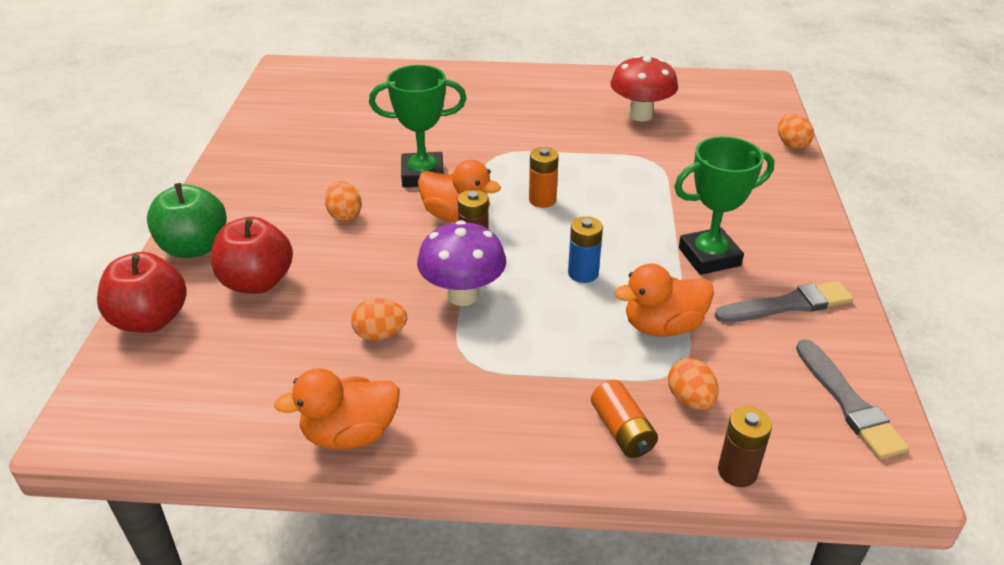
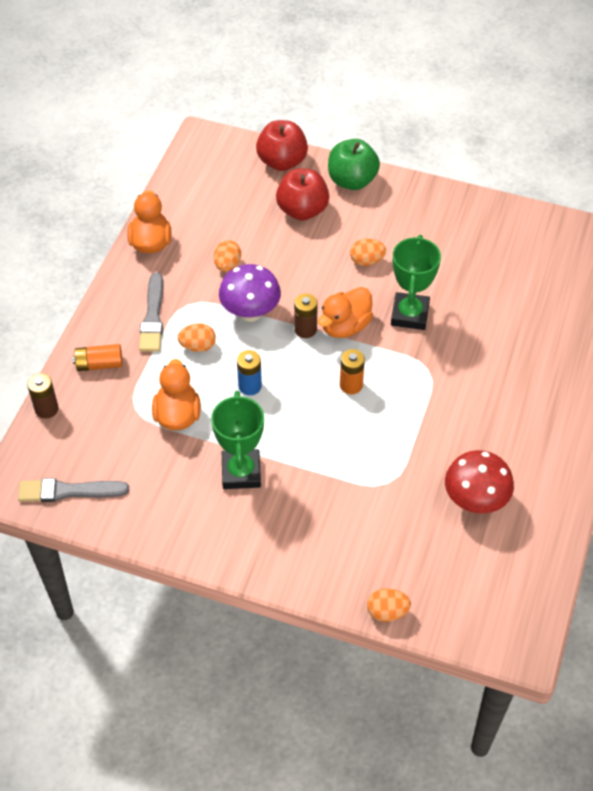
camera: 105 degrees right, 15 degrees up
(690, 400) = (108, 406): orange egg -> orange egg (198, 346)
(787, 305) = (170, 500): grey brush -> grey brush (153, 316)

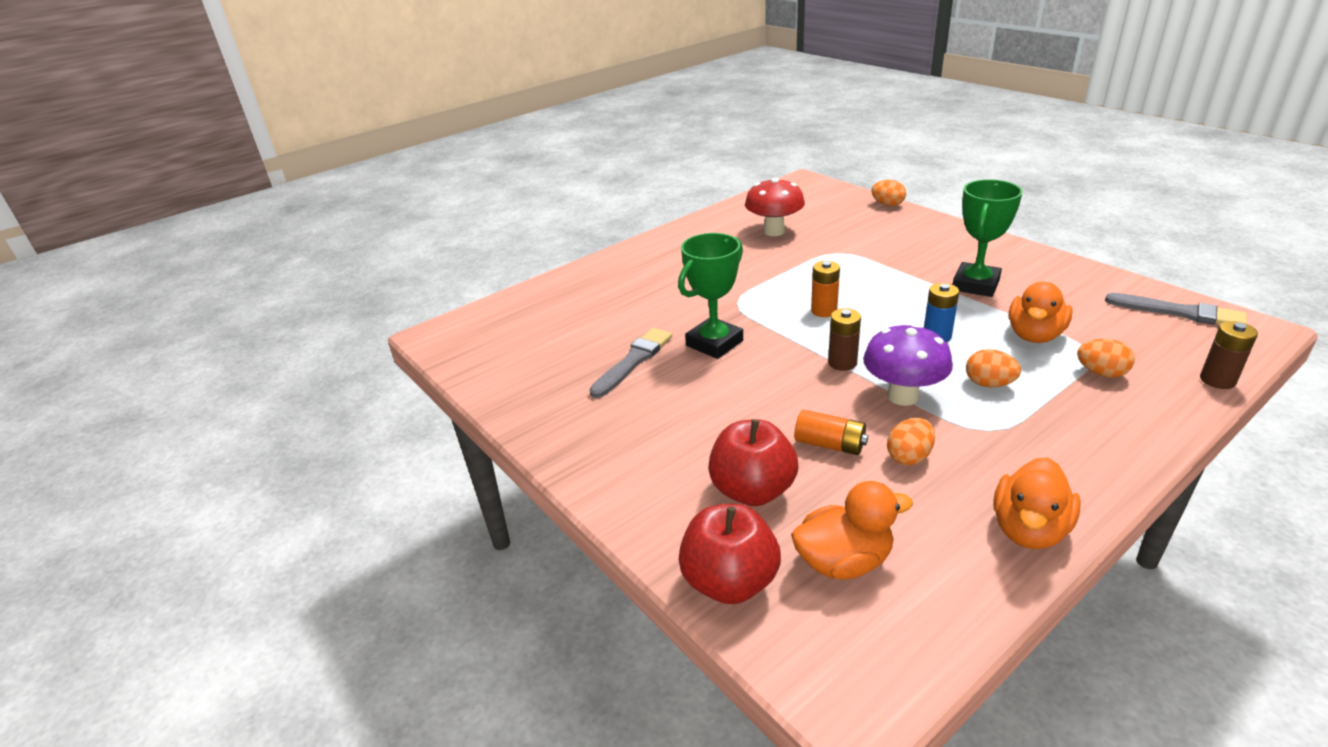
camera: 145 degrees left, 20 degrees down
(99, 364) = (1137, 403): orange battery -> orange battery (830, 444)
(153, 316) = (1046, 431): grey brush -> grey brush (633, 361)
(345, 326) = (794, 353): orange duck -> orange duck (843, 561)
(352, 180) = (646, 505): green apple -> none
(367, 261) = (716, 402): orange egg -> orange egg (1101, 373)

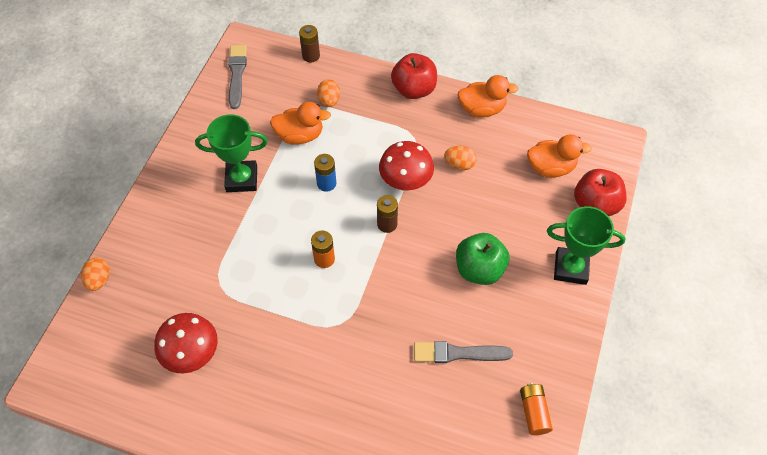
camera: 125 degrees left, 25 degrees up
(714, 343) = (405, 311): green trophy -> green trophy (570, 268)
(719, 412) = (479, 269): none -> green apple
(752, 490) = (532, 222): red apple -> red apple (414, 89)
(830, 444) = (472, 202): orange battery -> orange battery (534, 412)
(843, 561) = (550, 168): orange duck -> orange duck turned 135 degrees clockwise
(902, 396) = (405, 182): purple mushroom -> red mushroom
(989, 384) = (369, 146): orange egg -> none

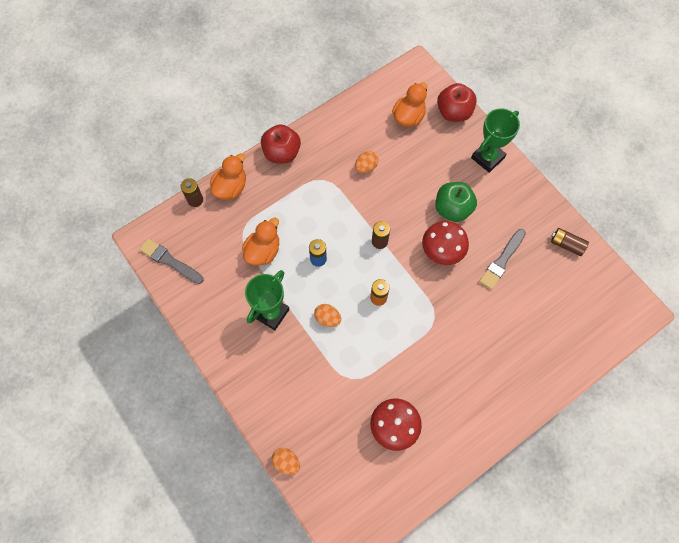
camera: 55 degrees left, 10 degrees up
(329, 100) = (247, 213): orange egg -> orange egg (327, 318)
(405, 182) = (355, 209): red mushroom -> red mushroom (442, 252)
(482, 109) = (332, 123): orange duck -> orange duck (231, 187)
(534, 412) = (566, 244): orange battery -> brown battery

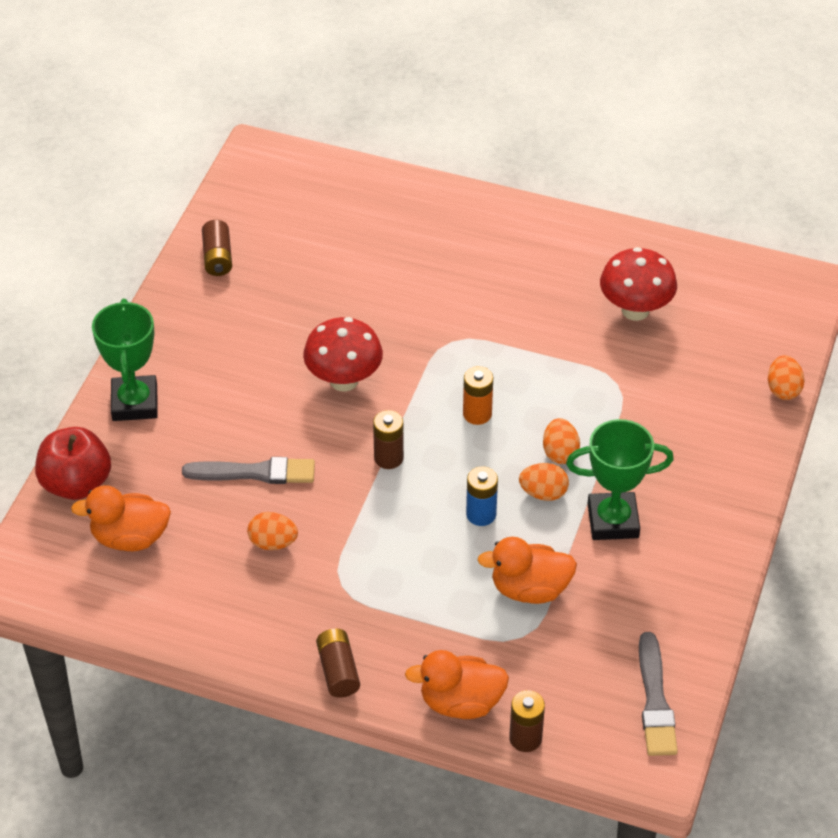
camera: 125 degrees left, 20 degrees down
(282, 153) = (338, 671): red apple -> brown battery
(310, 294) = (543, 493): none -> orange egg
(452, 209) = (261, 401): green apple -> none
(487, 158) = (135, 403): green trophy -> green trophy turned 75 degrees clockwise
(502, 261) = (301, 311): grey brush -> grey brush (254, 472)

